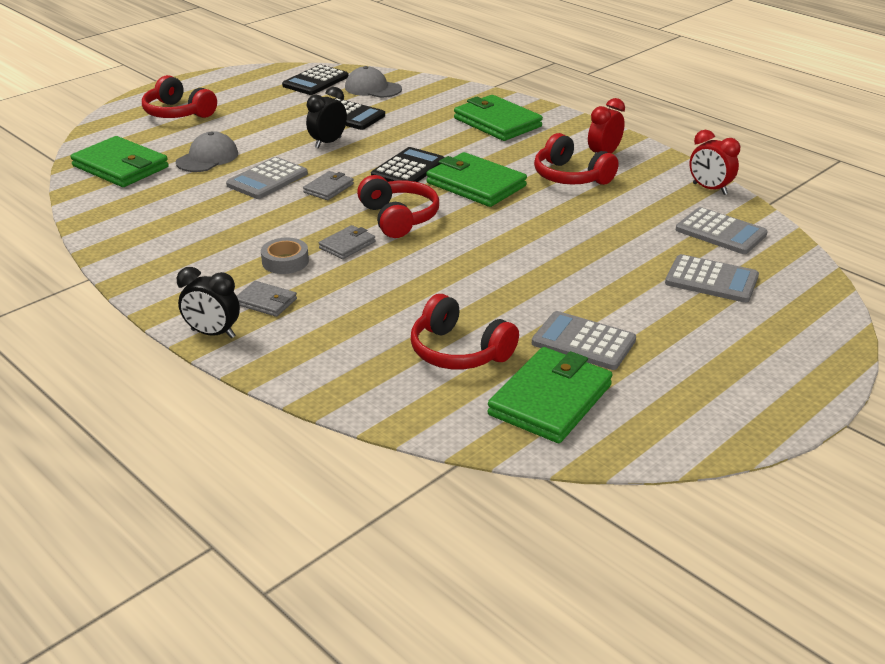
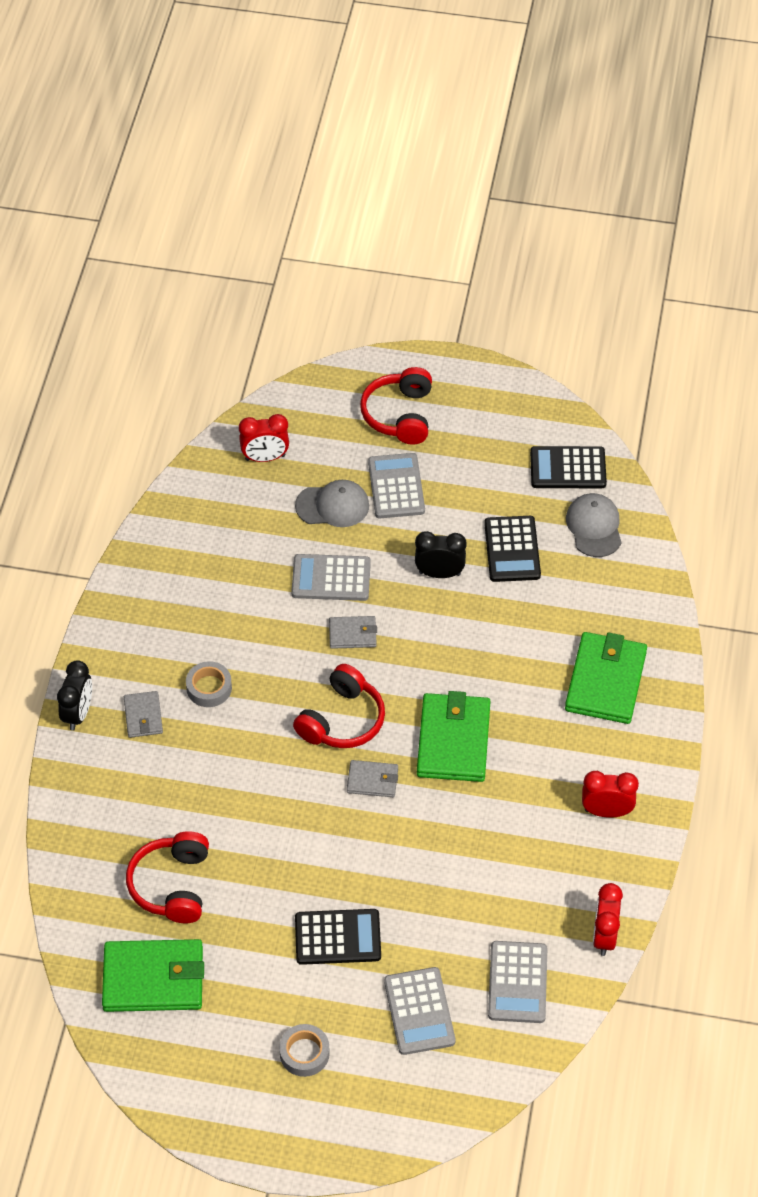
camera: 55 degrees right, 20 degrees up
(121, 167) = (265, 458): green wallet -> red clock
(213, 334) = (78, 713): black clock -> black clock turned 150 degrees counterclockwise
(347, 245) = (268, 713): grey wallet -> grey wallet (372, 780)
(408, 169) = (440, 669): black calculator -> black calculator (337, 937)
(570, 177) = (534, 807): red headphones -> none
(583, 342) = (248, 962): grey calculator -> grey calculator (396, 486)
(707, 347) = (304, 1053): none -> grey tape

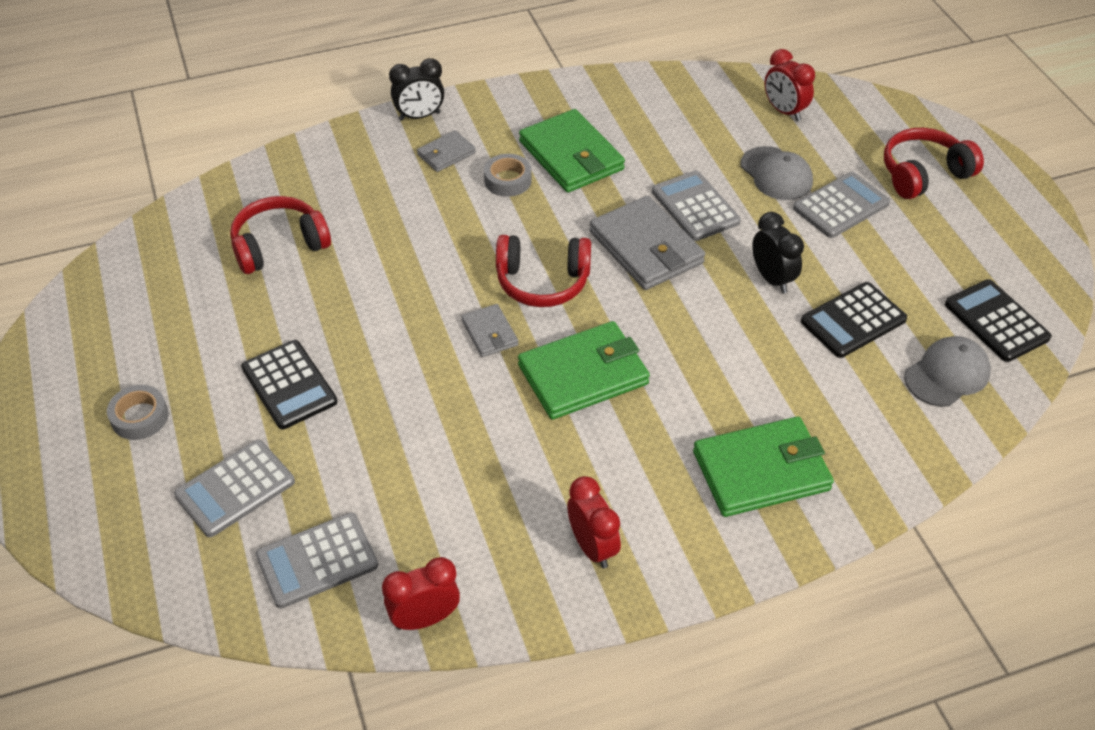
camera: 60 degrees right, 5 degrees down
(153, 979) = (171, 275): green wallet -> green wallet (571, 156)
(353, 634) = (646, 247): grey wallet -> grey wallet, size x1.93

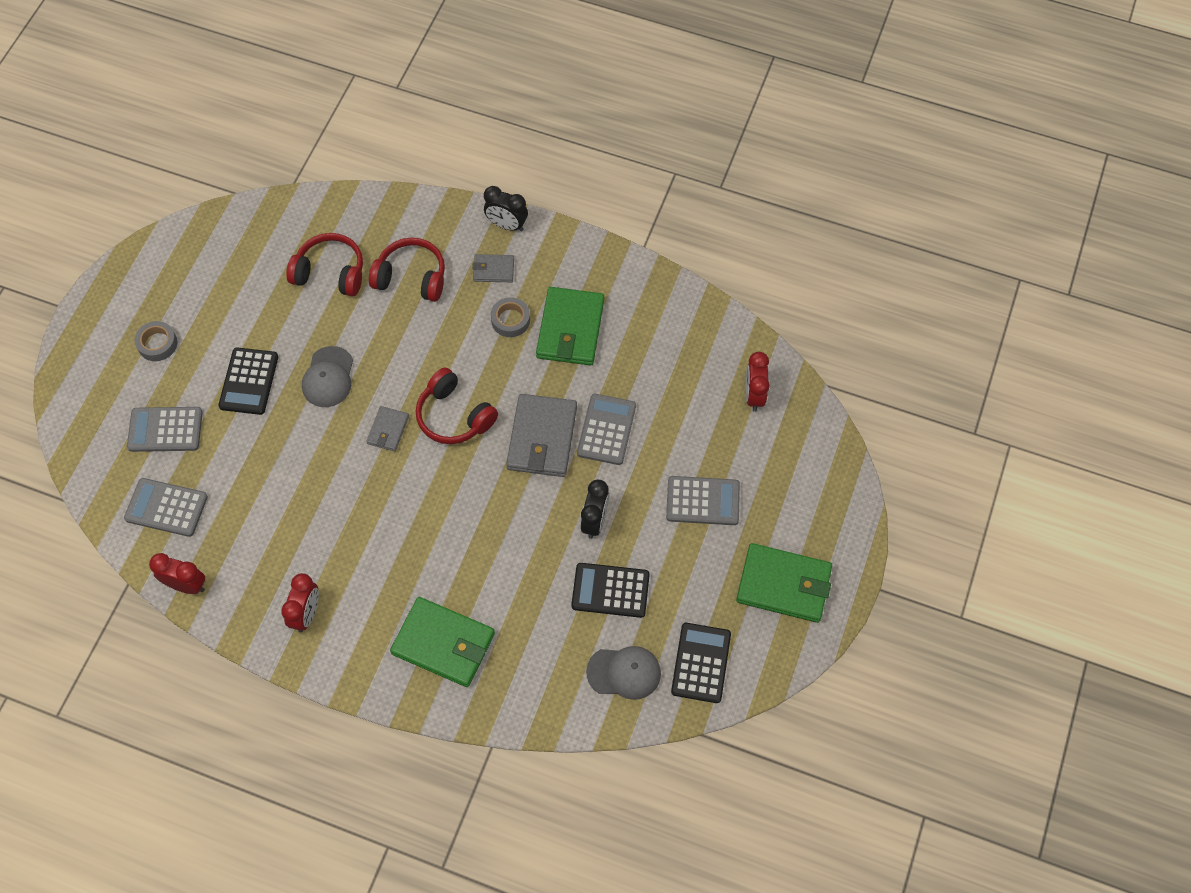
camera: 40 degrees right, 15 degrees up
(583, 374) = (411, 500): green wallet -> green wallet (784, 585)
(776, 174) = (688, 443): grey cap -> grey cap (328, 377)
(923, 174) = (790, 518): red headphones -> red headphones (411, 277)

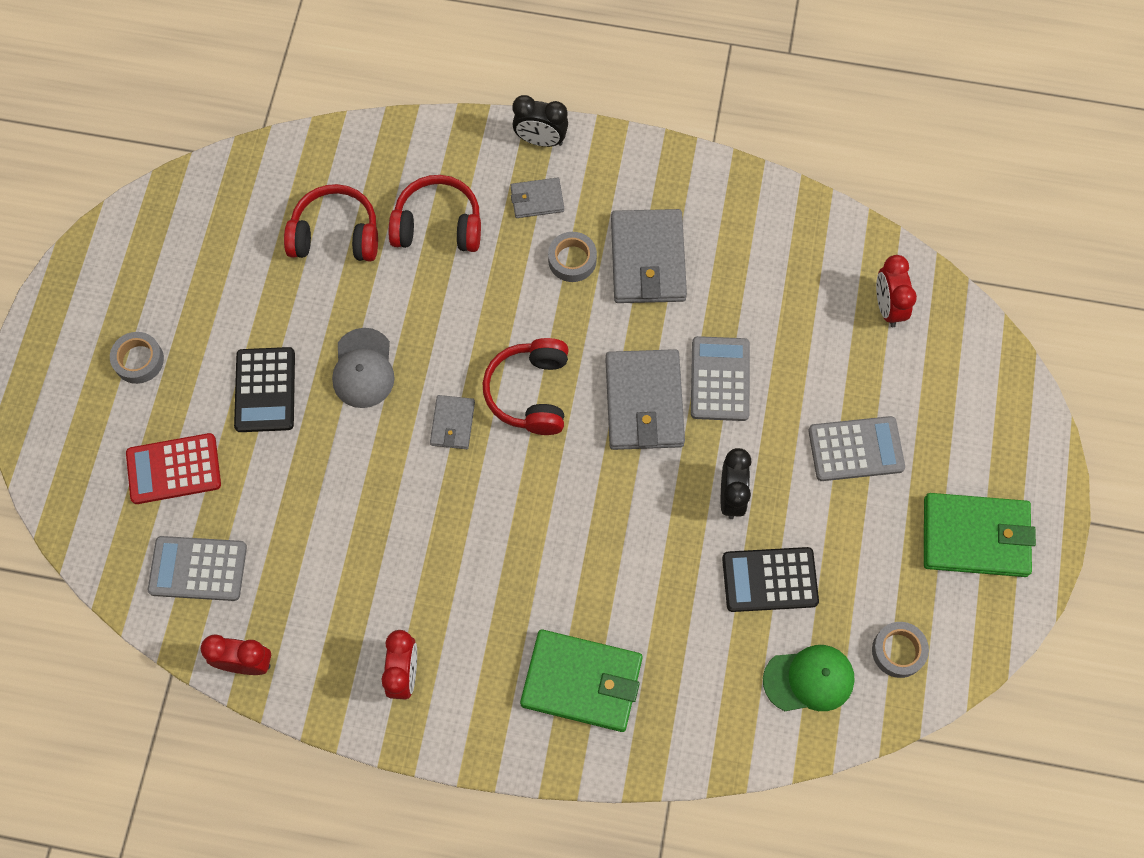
camera: 10 degrees left, 5 degrees up
(165, 430) = (174, 469): grey calculator -> red calculator
(454, 416) = (530, 392): red headphones -> red headphones turned 60 degrees clockwise
(570, 329) = (648, 260): green wallet -> grey wallet
(624, 672) = (809, 679): grey cap -> green cap
(701, 663) = (898, 651): black calculator -> grey tape

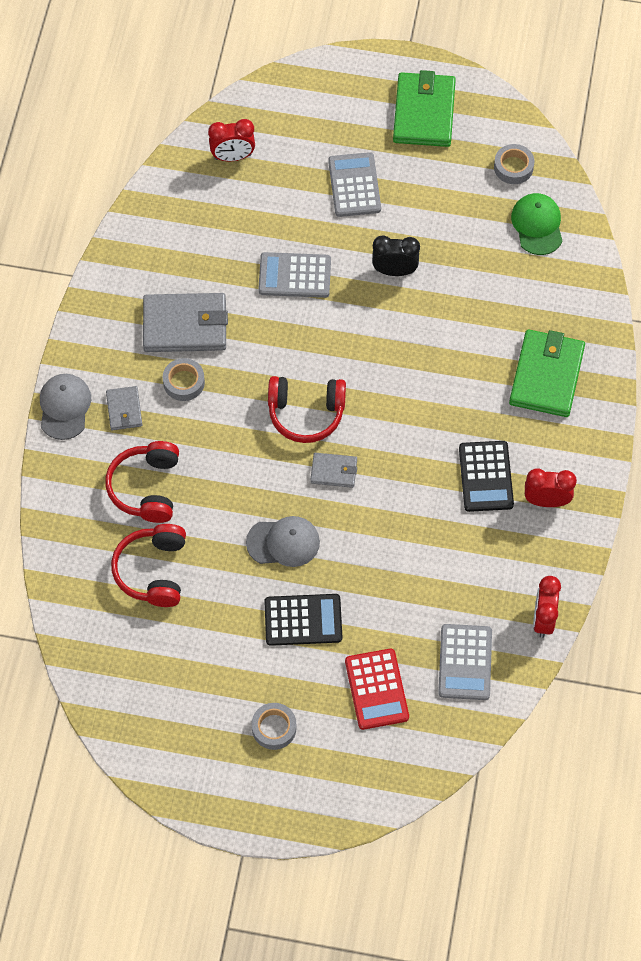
camera: 90 degrees left, 5 degrees down
(541, 140) = (64, 407): black clock -> grey cap
(644, 402) = (315, 330): grey wallet -> none
(769, 580) = (461, 247): black calculator -> black calculator (486, 476)

